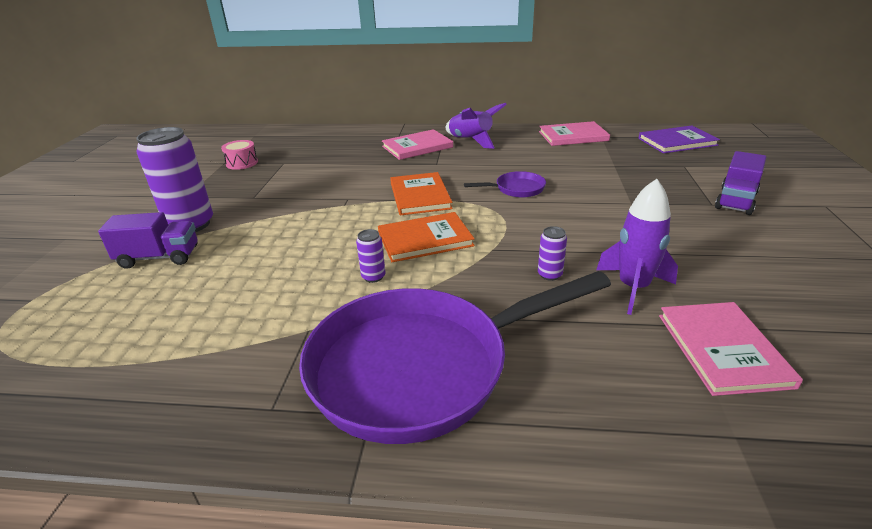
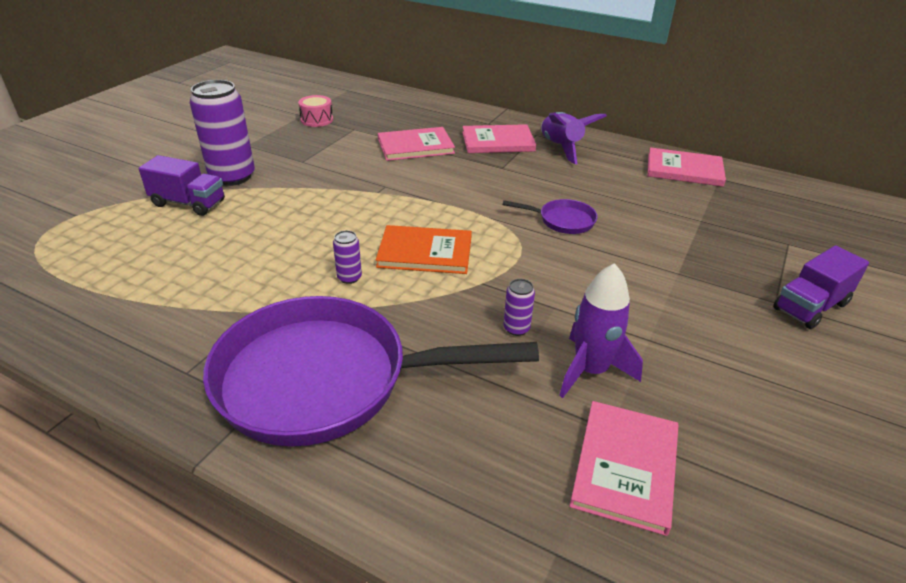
camera: 20 degrees right, 5 degrees up
(350, 164) = (415, 146): none -> pink book
(420, 196) = (456, 202): orange book -> none
(677, 142) = (810, 209): purple book -> none

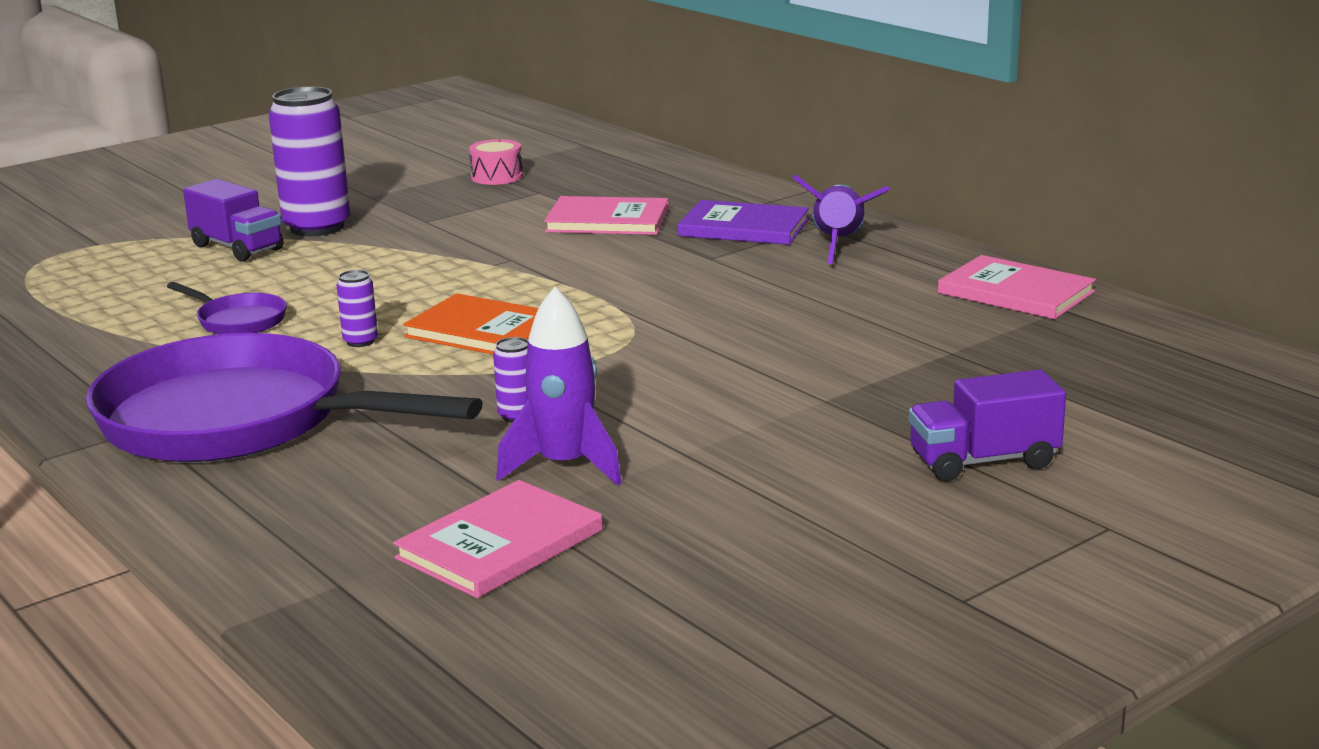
camera: 25 degrees right, 15 degrees down
(498, 142) = (743, 227): pink book -> purple book
(563, 221) = (725, 325): purple pan -> purple pan (238, 321)

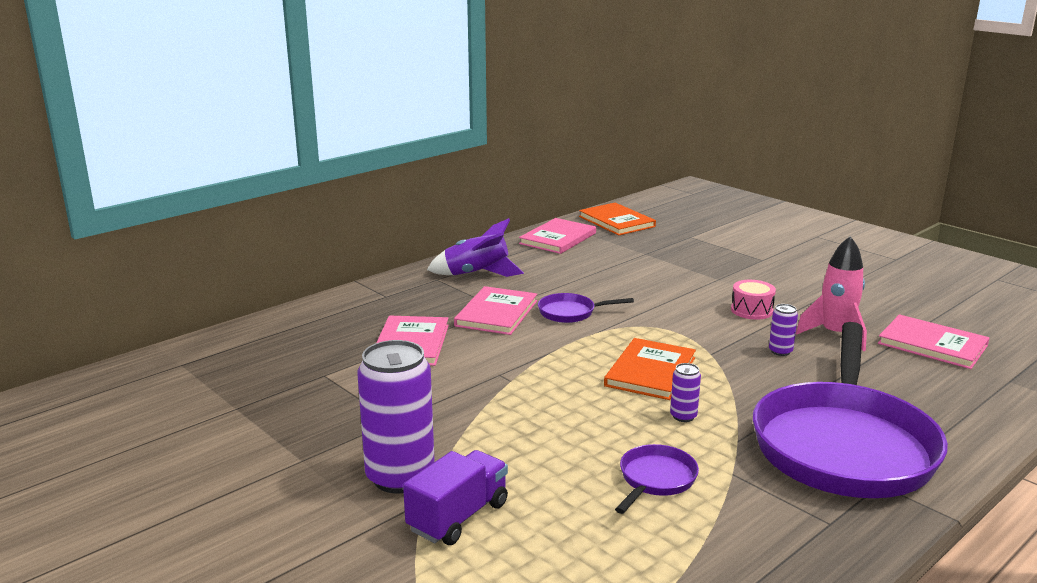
camera: 95 degrees left, 0 degrees up
(497, 176) = (266, 398): pink drum -> pink drum (751, 310)
(565, 466) = (835, 335): purple rocket -> pink rocket
(688, 295) = (570, 313): none -> purple pan
(692, 256) = (496, 313): none -> pink book
(743, 227) = (438, 299): purple book -> none
(983, 461) = (770, 252): purple truck -> none
(1133, 338) = (616, 221): none -> orange book

